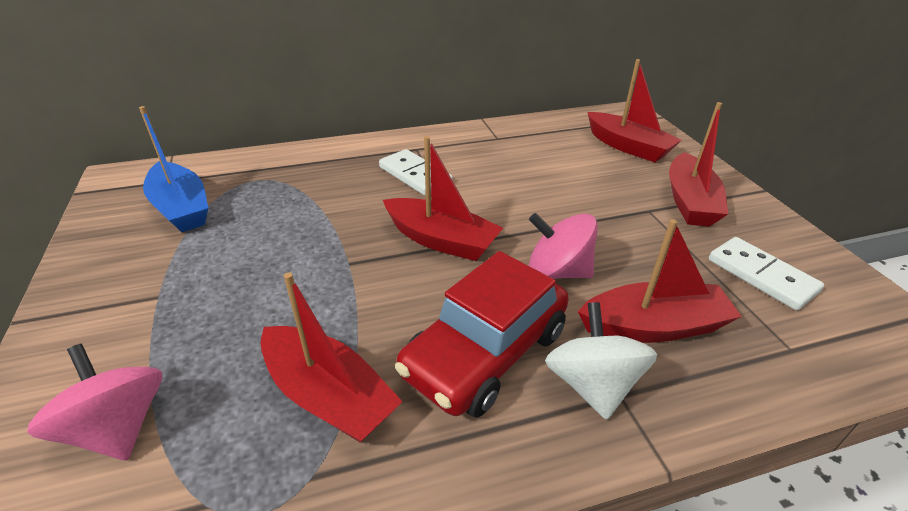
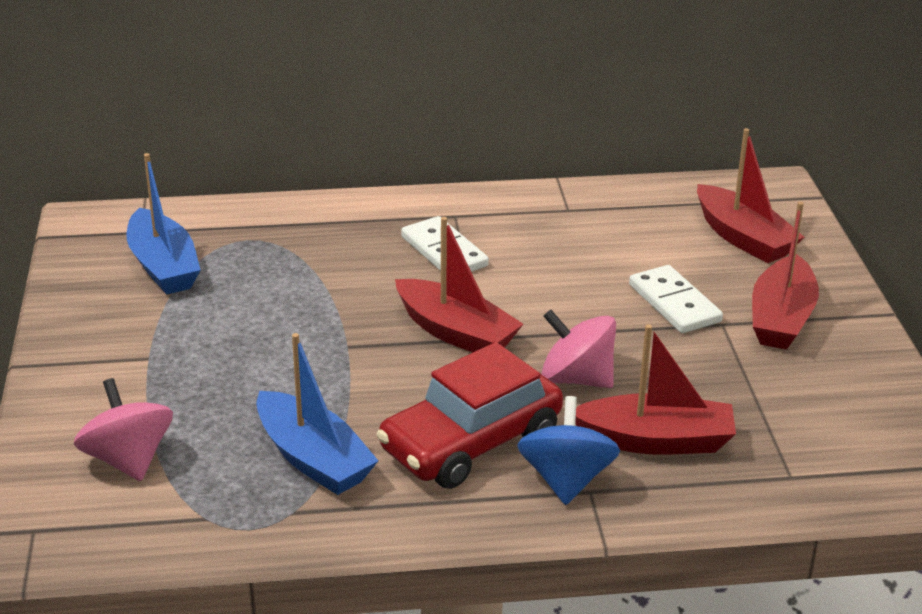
camera: 10 degrees right, 5 degrees down
(328, 396) = (313, 459): red boat -> blue boat
(592, 384) = (566, 479): white spinning top -> blue spinning top
(761, 275) = (811, 407): white domino -> white domino (674, 303)

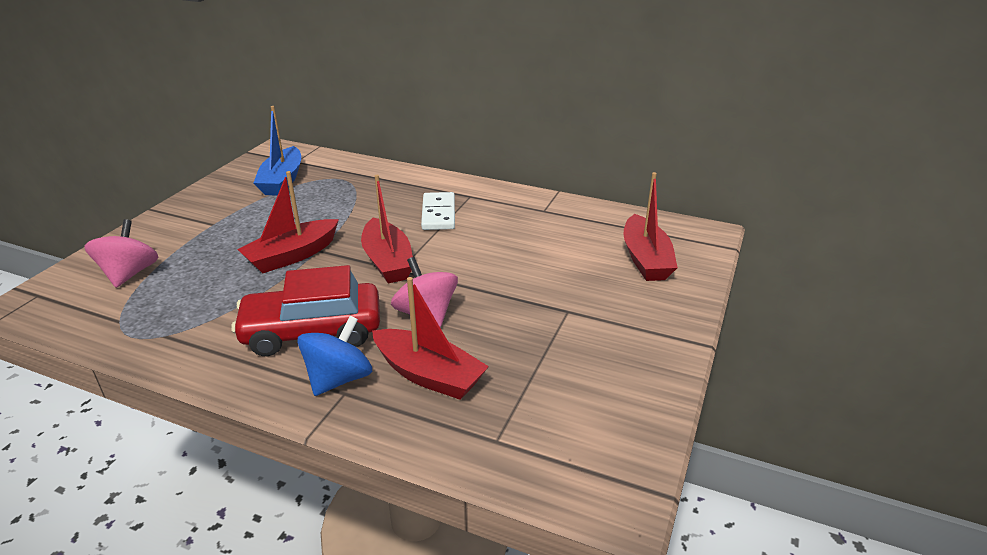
camera: 30 degrees right, 0 degrees up
(313, 459) = (215, 308): blue boat -> none
(674, 303) = (548, 287): white domino -> none
(781, 318) = (615, 321): red boat -> red boat (292, 256)

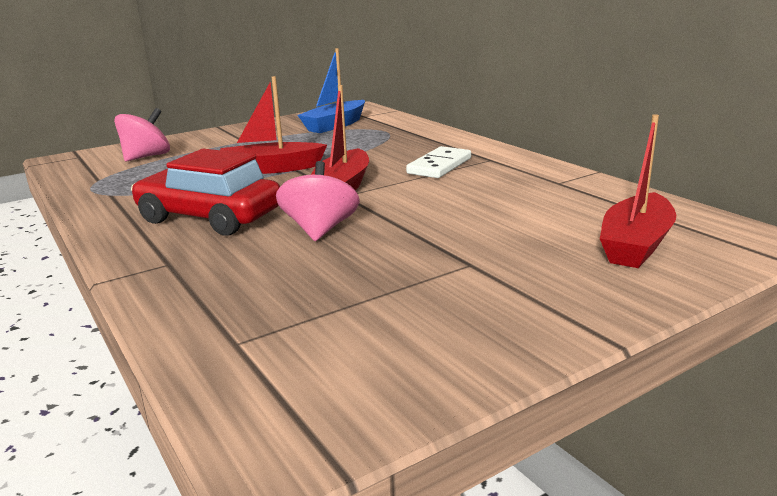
camera: 35 degrees right, 10 degrees down
(339, 379) = (179, 253): blue spinning top -> none
(429, 375) = (254, 273): red boat -> none

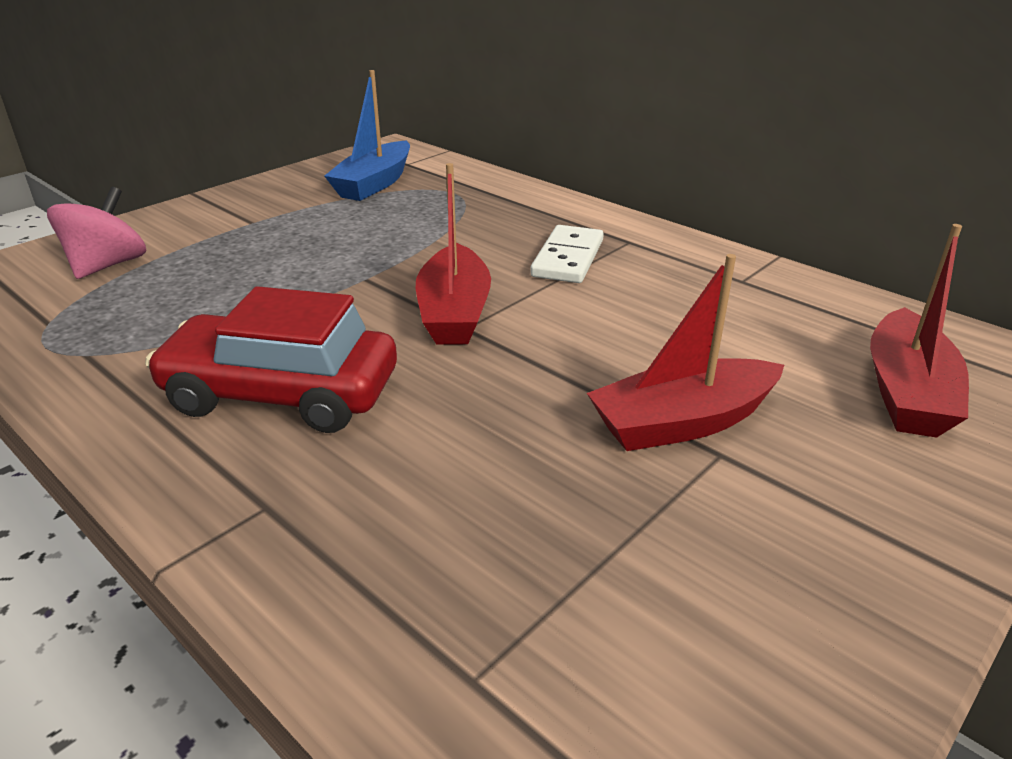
camera: 15 degrees left, 10 degrees up
(271, 169) = (324, 280): red boat -> red boat (682, 422)
(320, 230) = (469, 405): pink spinning top -> none

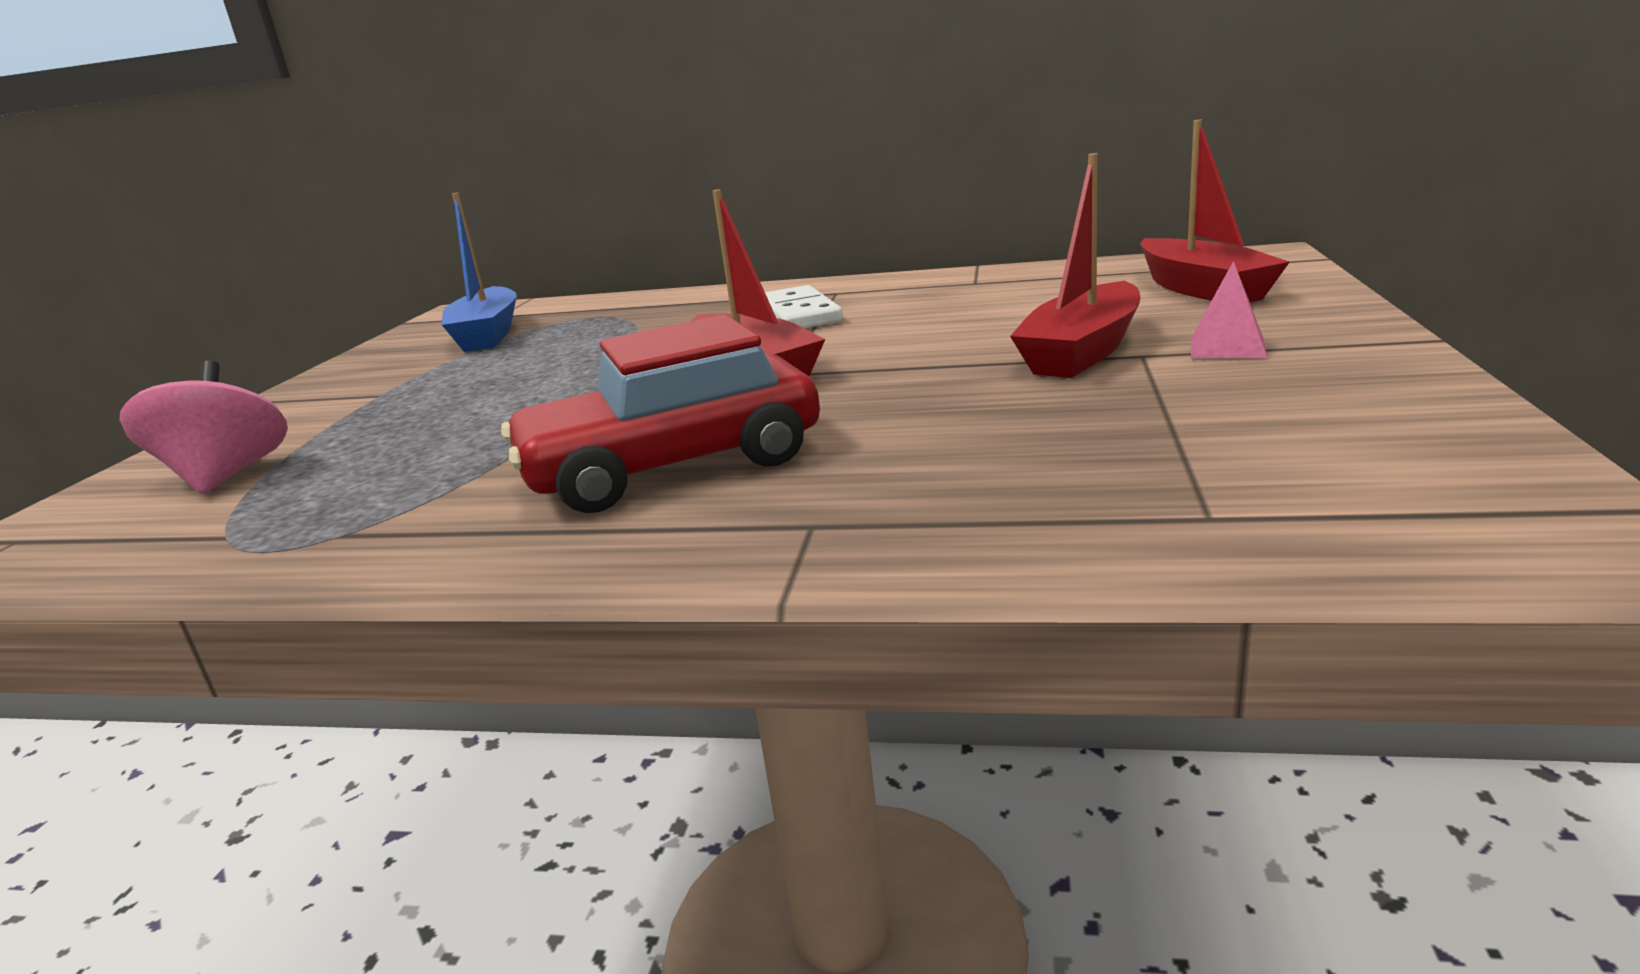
camera: 30 degrees left, 10 degrees down
(799, 487) = (1227, 347): none -> pink pyramid

